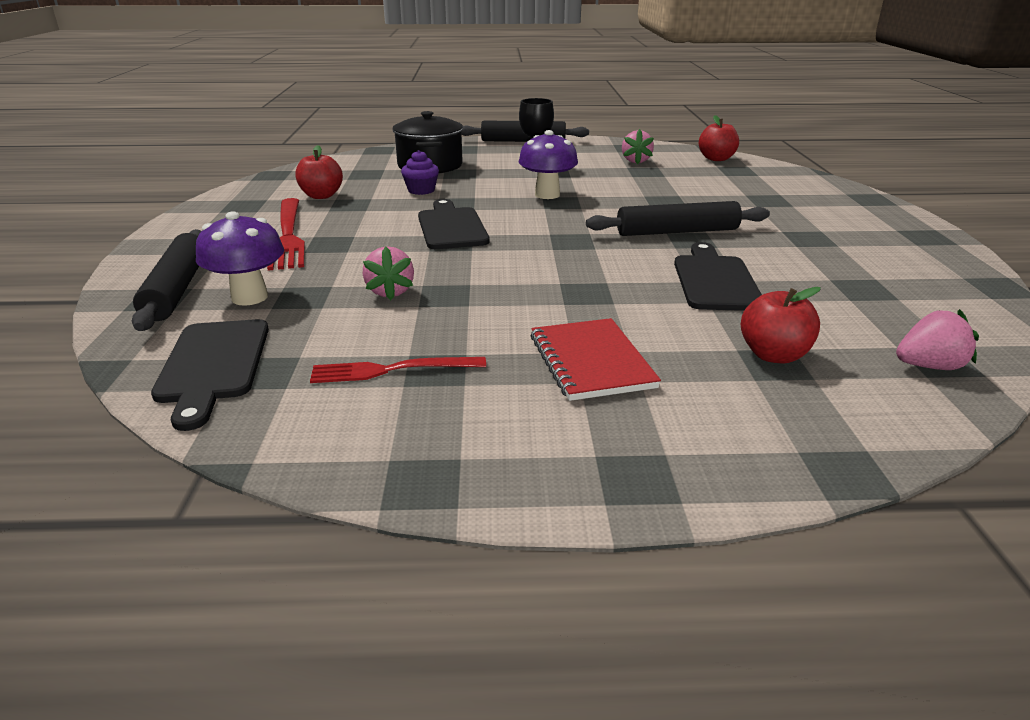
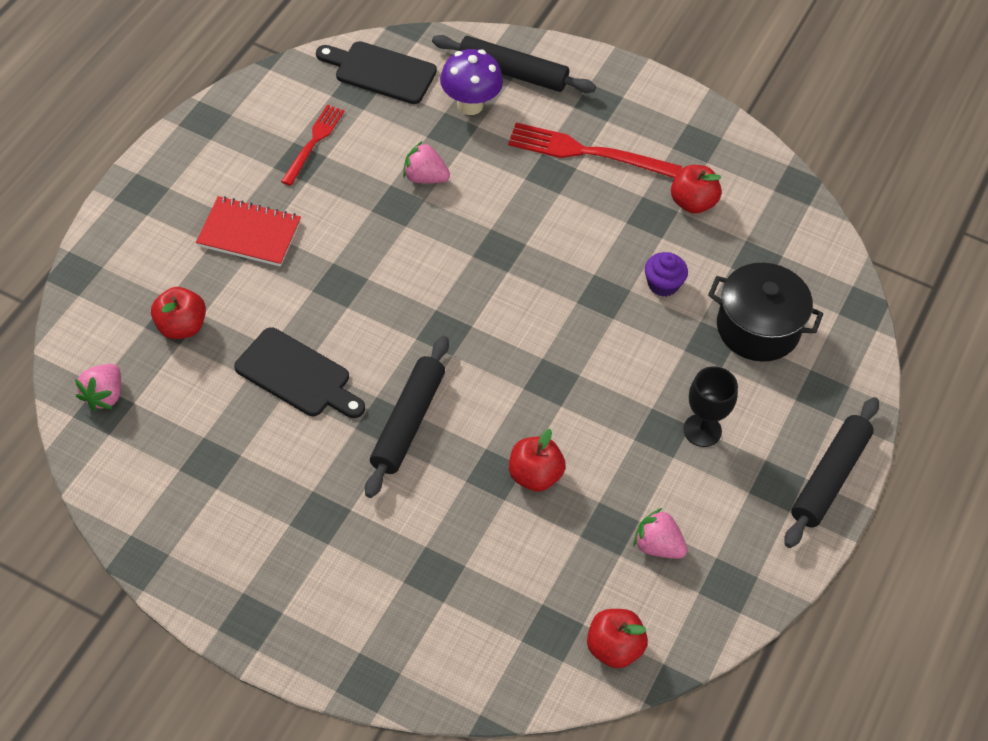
camera: 115 degrees right, 25 degrees up
(451, 227) = (536, 264): black cutting board -> none
(547, 195) = (581, 381): purple mushroom -> none
(646, 192) = (534, 476): none -> red apple

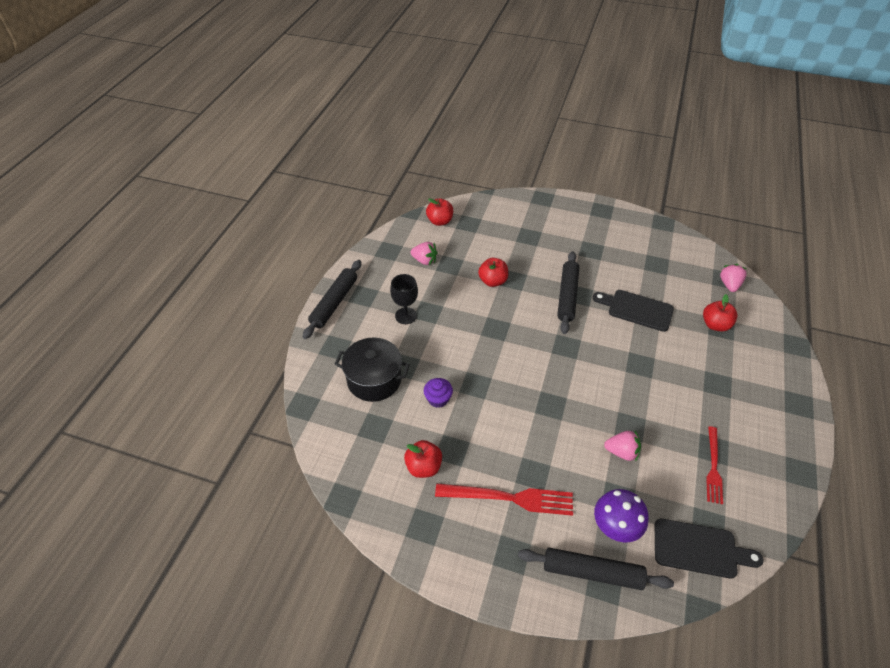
camera: 175 degrees right, 5 degrees down
(249, 234) = (713, 388): red notebook -> none

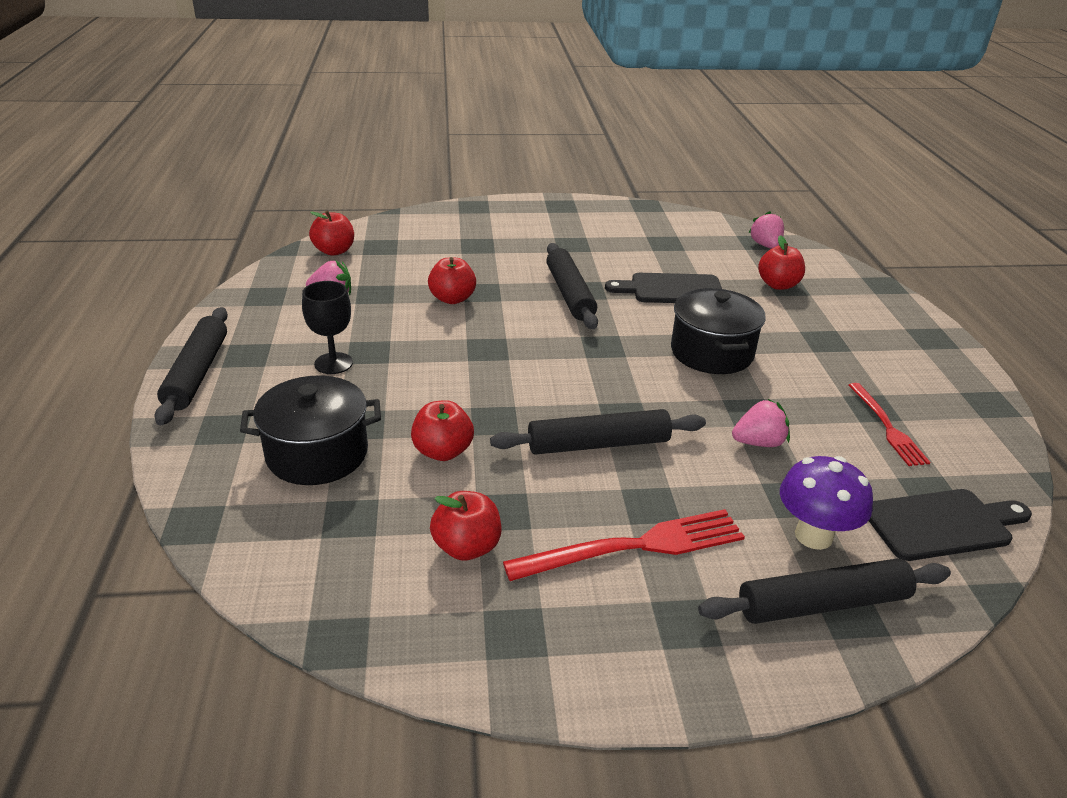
camera: 25 degrees left, 15 degrees down
(438, 399) = (443, 451): purple cupcake -> red apple
(525, 422) = (598, 444): none -> black rolling pin
(633, 372) = (712, 352): none -> black pot

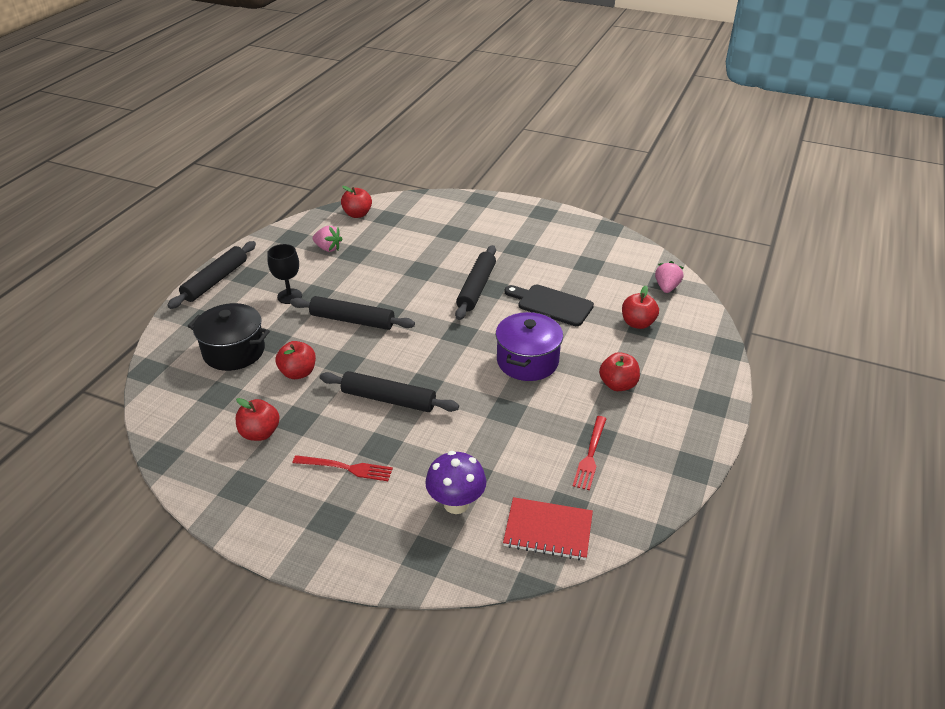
camera: 30 degrees right, 5 degrees up
(452, 299) = (397, 270): red apple -> red apple (618, 385)
(635, 547) = (346, 468): red fork -> red fork, size x0.64
(712, 352) = (527, 361): black pot -> purple pot
(758, 442) = (488, 434): pink strawberry -> none
(823, 604) = (416, 543): black rolling pin -> black rolling pin (352, 320)
(942, 524) = (548, 530): black cutting board -> red notebook

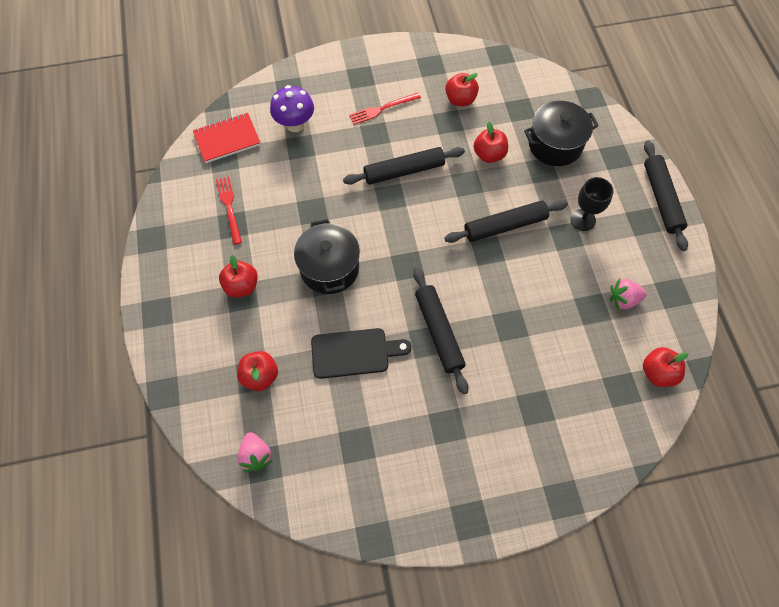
camera: 145 degrees right, 25 degrees up
(527, 361) = (329, 268): purple pot -> black pot

